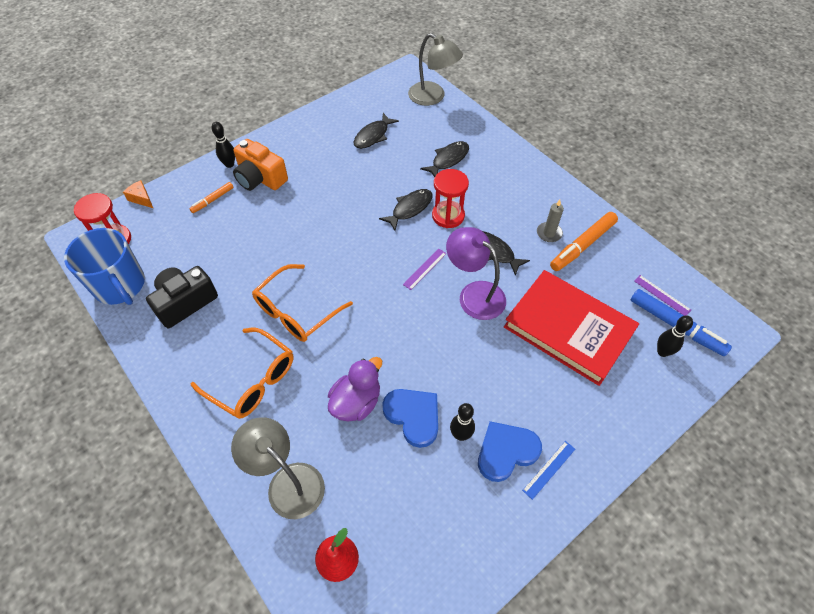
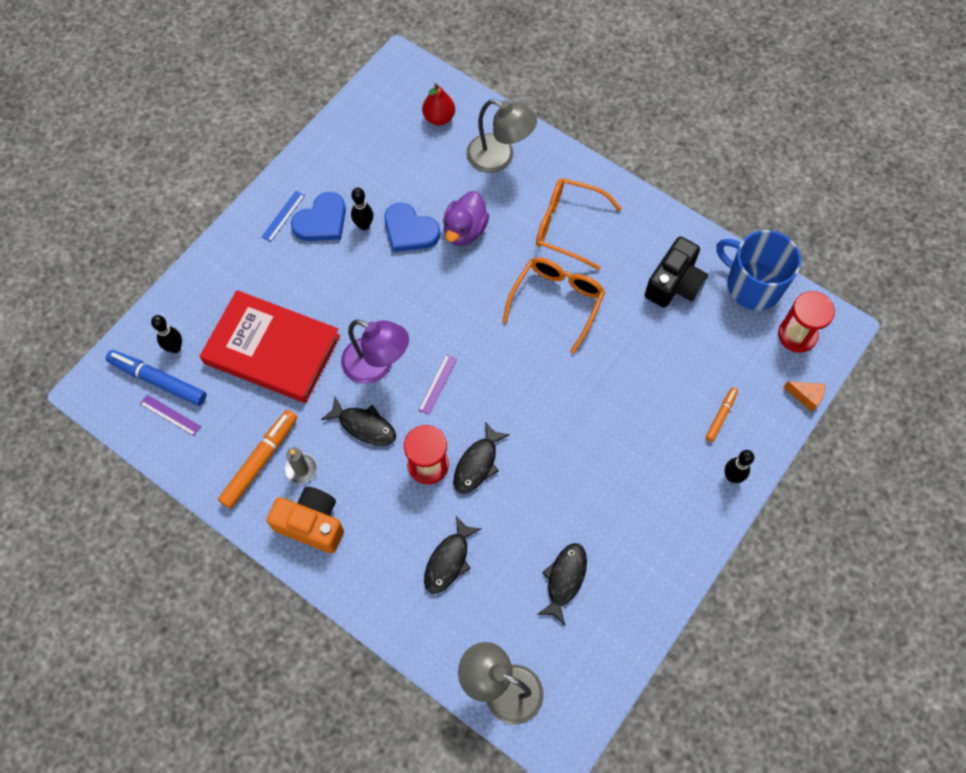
camera: 165 degrees right, 10 degrees up
(260, 178) = (681, 464): orange camera -> orange camera (311, 524)

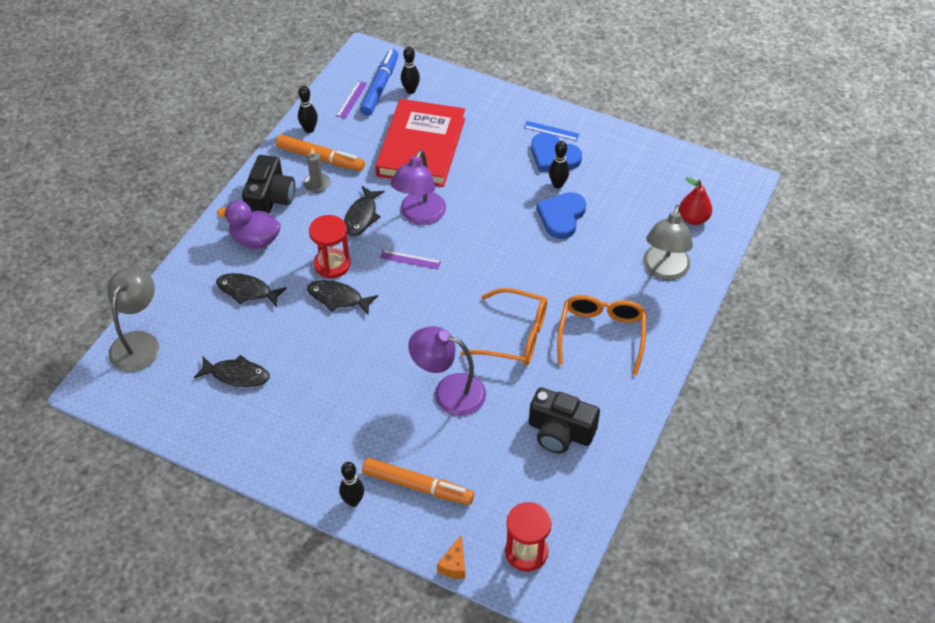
camera: 80 degrees right, 15 degrees down
(208, 469) = (309, 129): none -> black bowling pin
(311, 524) = (270, 198): orange camera -> black camera
(465, 230) = (573, 256): purple duck -> purple duck (255, 240)
(616, 372) = (449, 392): none -> purple lamp
(720, 416) = (417, 486): orange marker -> orange marker, size x1.80
(752, 285) = (577, 504): blue mug -> none

